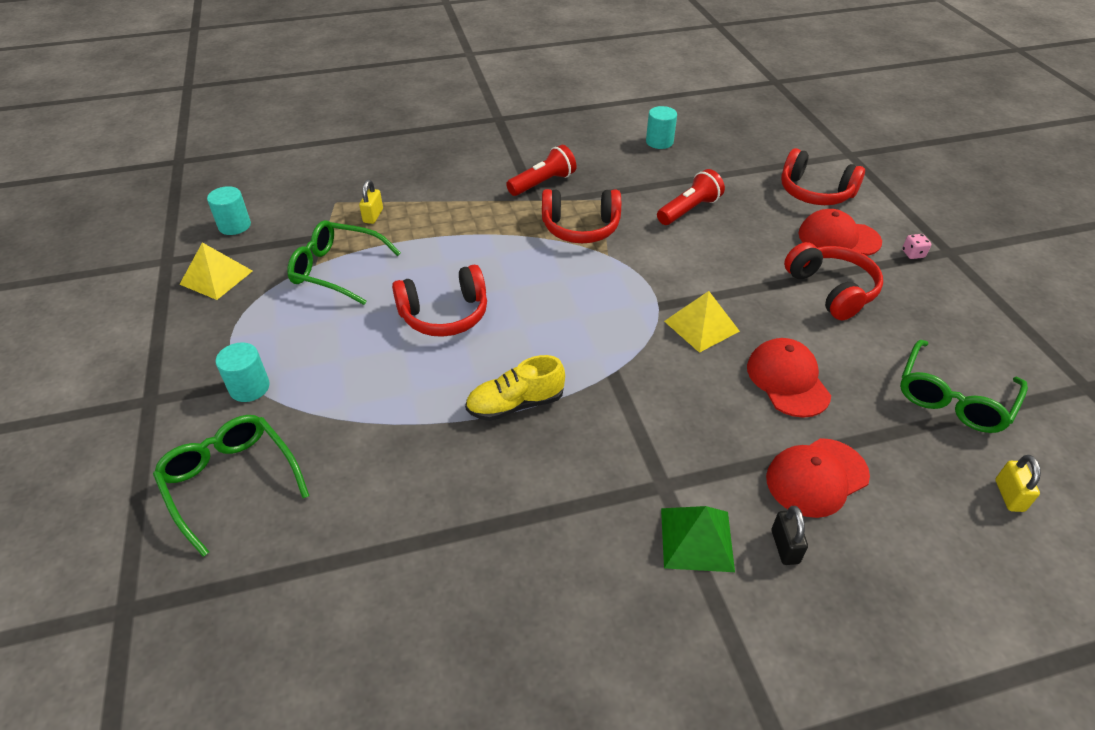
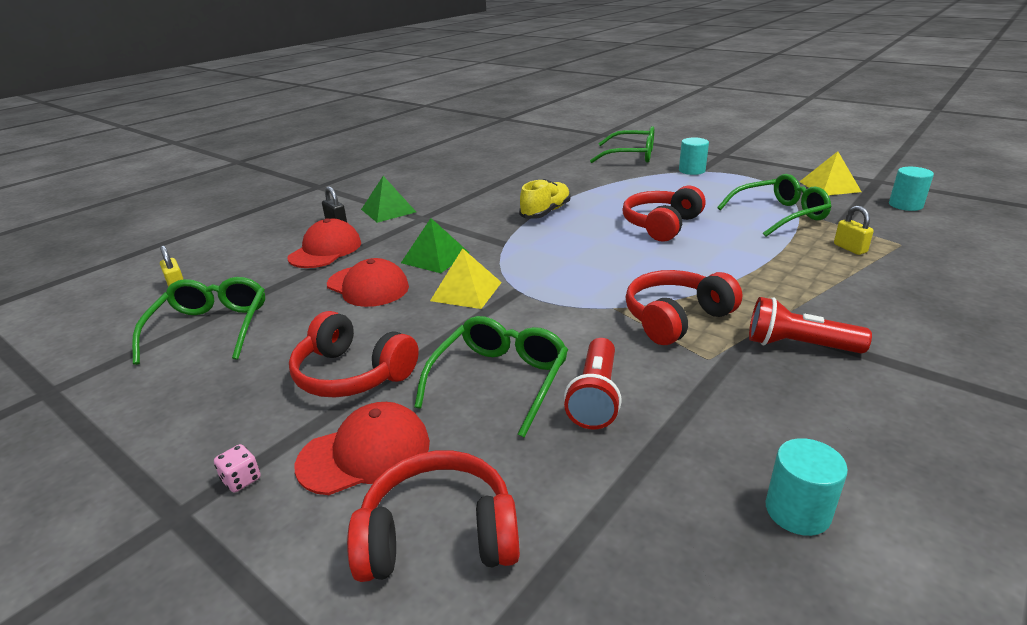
camera: 145 degrees right, 15 degrees down
(543, 183) = (798, 345): red flashlight -> red flashlight turned 90 degrees clockwise
(698, 389) = (435, 257): none -> green pyramid
(735, 242) = (500, 380): none -> green glasses

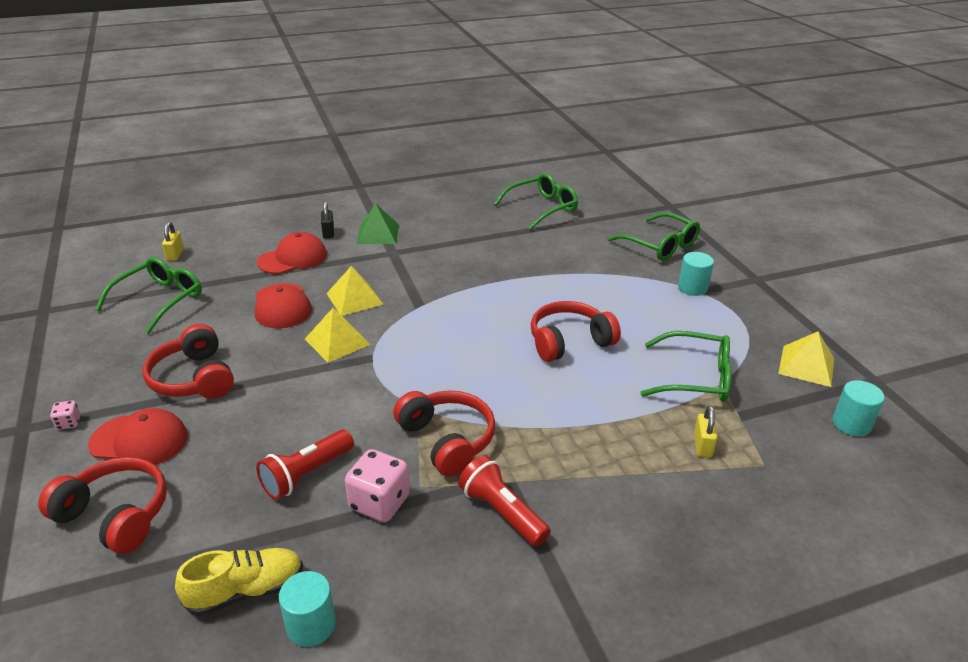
camera: 30 degrees right, 5 degrees up
(435, 257) = (354, 298): green pyramid -> yellow pyramid
(500, 380) = (267, 429): green glasses -> green glasses (542, 208)
(546, 212) = (493, 285): yellow shoe -> yellow shoe (246, 591)
(675, 318) = (447, 440): red headphones -> red headphones turned 60 degrees clockwise
(695, 386) = (379, 502): none -> pink dice

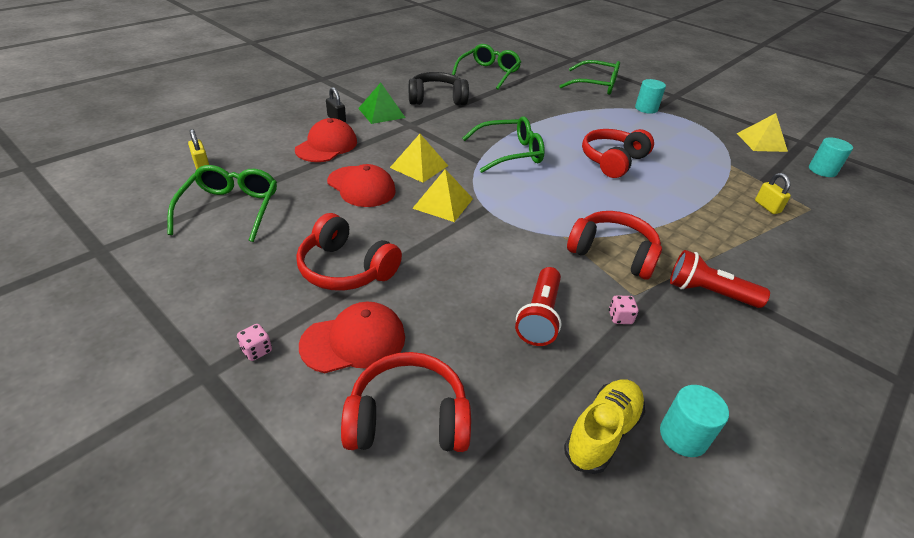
camera: 30 degrees left, 5 degrees up
(379, 502) = (620, 317): pink dice -> pink dice, size x0.48
(450, 229) = (437, 99): none -> black headphones
(695, 378) = (714, 165): green glasses -> green glasses (509, 153)

